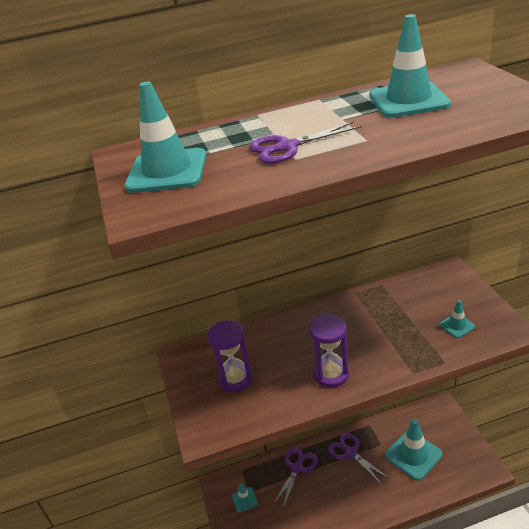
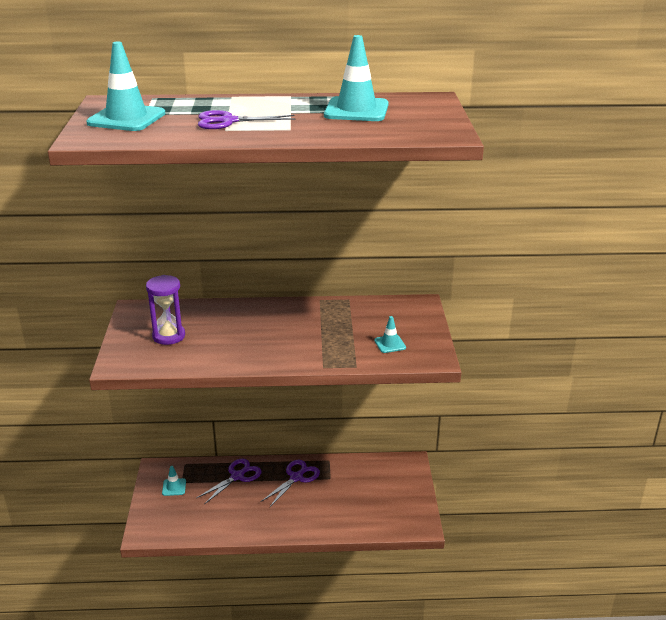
camera: 10 degrees right, 5 degrees down
(331, 374) = (251, 351): purple hourglass -> none
(351, 453) = (296, 477): purple scissors -> purple scissors turned 60 degrees clockwise
(413, 455) = (356, 495): turquoise traffic cone -> none

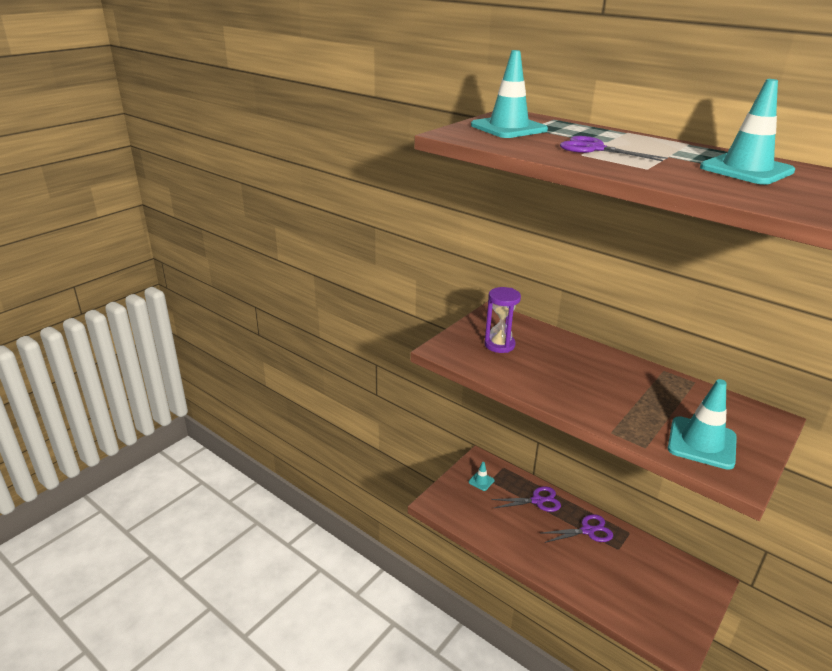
camera: 40 degrees right, 0 degrees up
(390, 344) = (701, 443): turquoise traffic cone -> turquoise traffic cone, size x2.04

